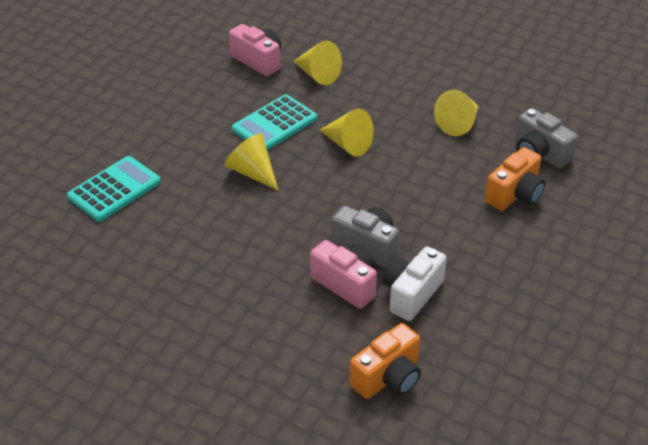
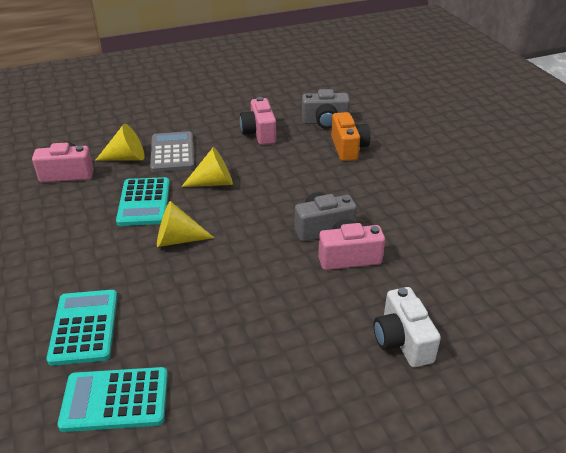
camera: 50 degrees left, 5 degrees down
(69, 249) = (115, 399): none -> turquoise calculator
(358, 93) = (172, 152): none -> grey calculator
(388, 377) = (459, 287): orange camera -> none
(411, 294) = (390, 233): white camera -> white camera (402, 341)
(459, 124) = (259, 133): yellow cone -> pink camera

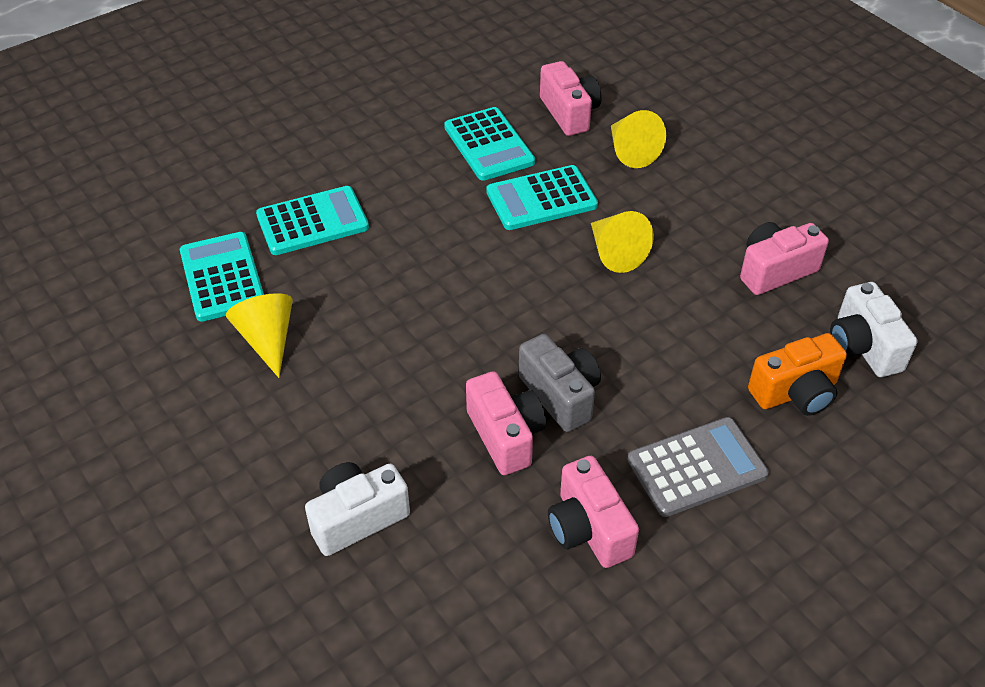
camera: 75 degrees right, 10 degrees up
(69, 215) = (488, 145): none -> turquoise calculator
(172, 152) = (668, 191): grey calculator -> grey calculator (697, 467)
(177, 239) = (479, 252): yellow cone -> yellow cone (267, 339)
(325, 122) = (863, 347): grey camera -> white camera
(426, 237) = (588, 529): none -> pink camera

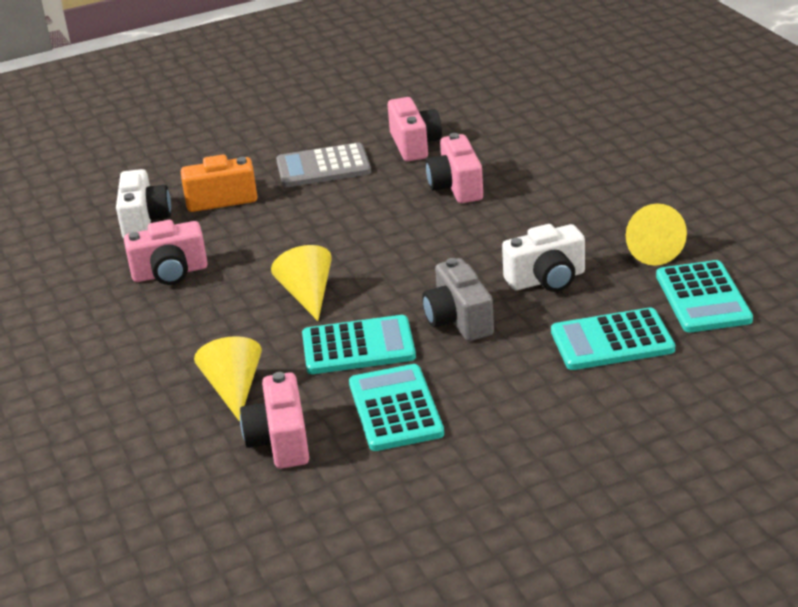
camera: 165 degrees left, 15 degrees down
(357, 518) = (575, 155): white camera -> white camera (547, 280)
(560, 395) = (404, 206): grey camera -> grey camera (458, 320)

